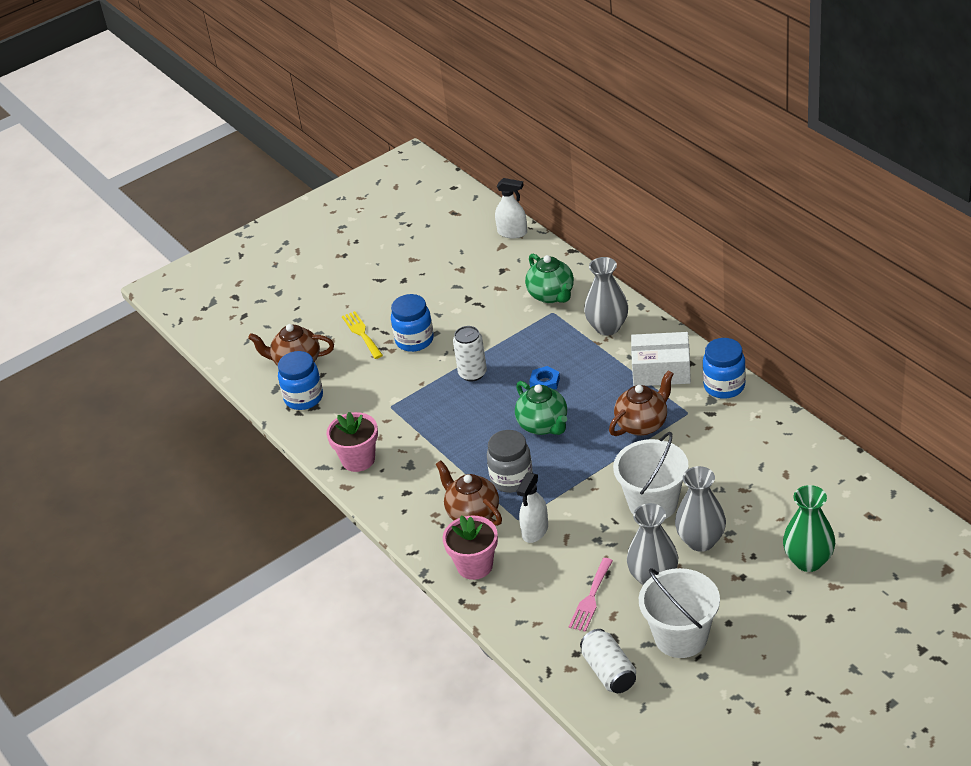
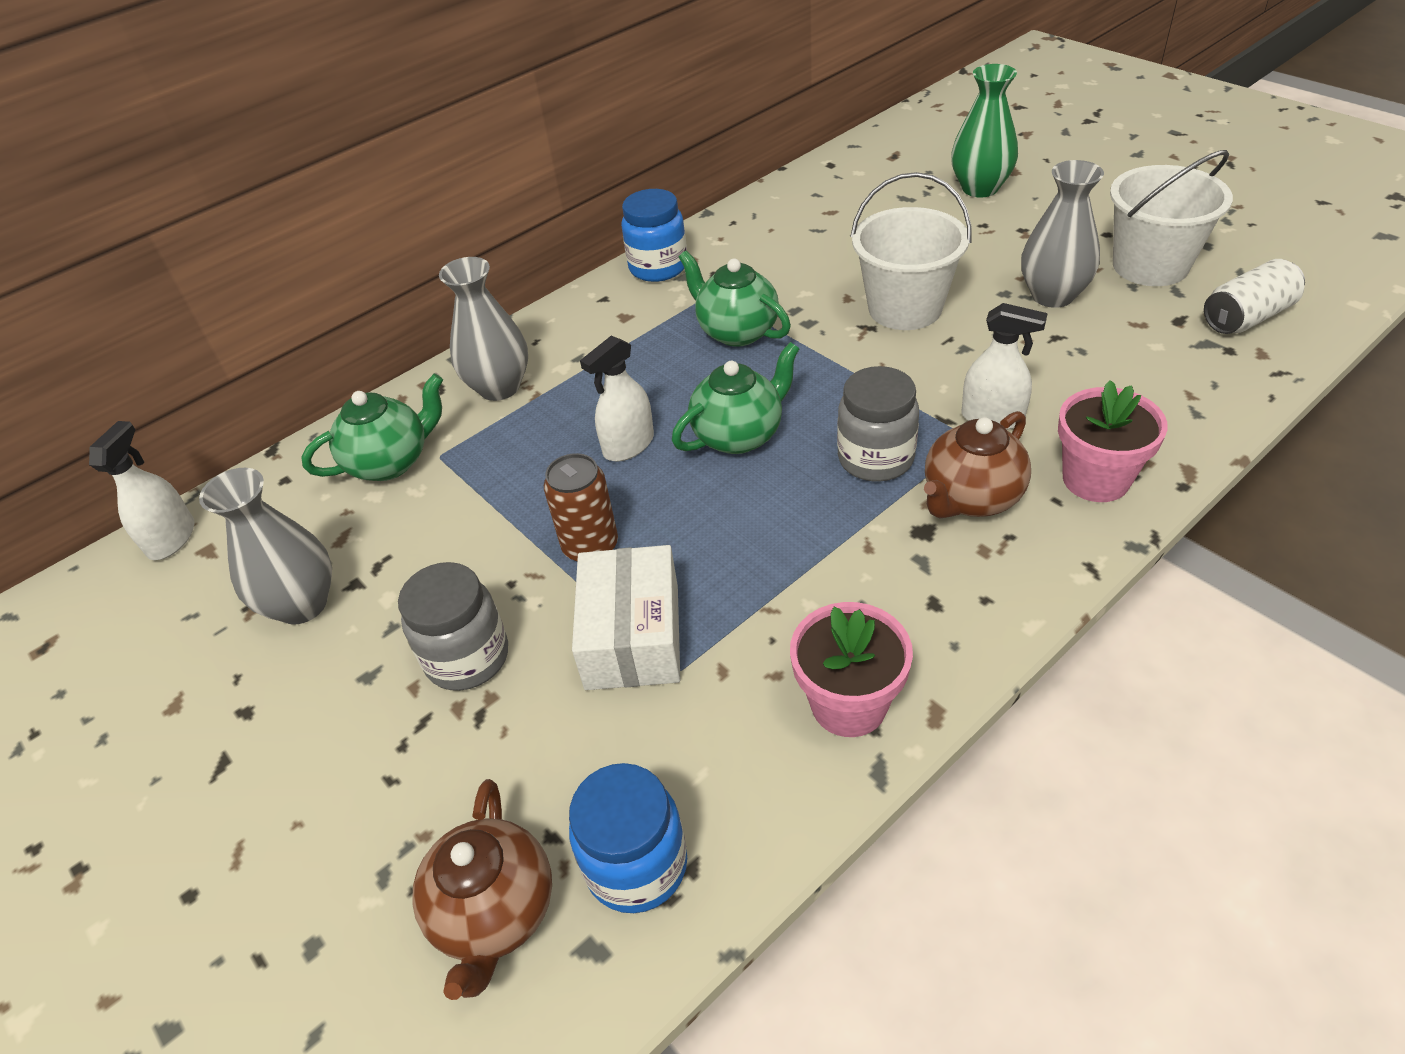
camera: 95 degrees left, 5 degrees up
(361, 333) = (415, 770): yellow fork -> none
(414, 340) = (467, 658): blue jar -> grey jar
(472, 373) = (590, 546): white can -> brown can
(545, 382) = (628, 445): blue nut -> white spray bottle
(591, 598) = (1114, 346): pink fork -> none
(642, 424) = (737, 331): brown teapot -> green teapot
(661, 370) = (616, 324): white box -> white box (632, 636)
(701, 541) = (968, 263): grey vase -> grey vase (302, 604)

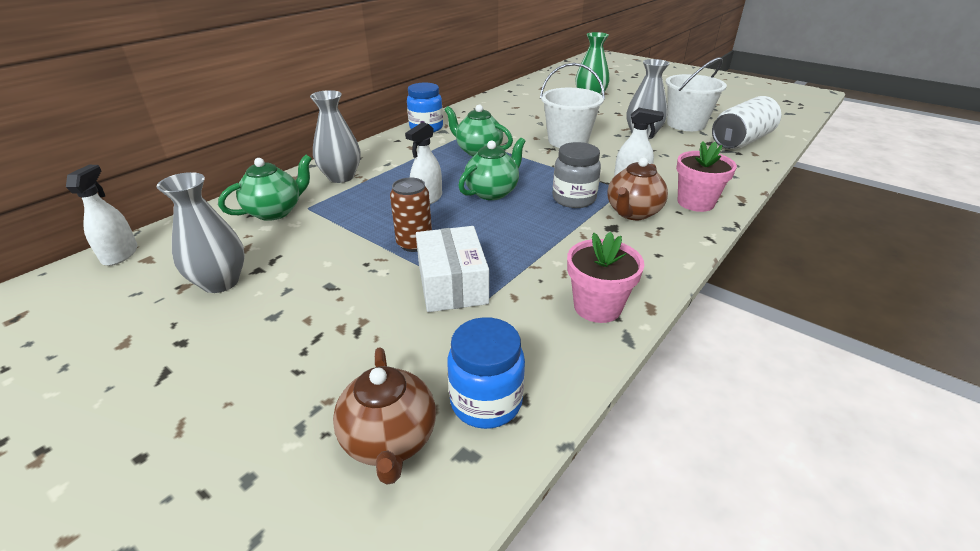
camera: 15 degrees left, 10 degrees down
(467, 658) = (343, 302): grey jar -> none
(1246, 317) = (741, 141): white can -> white can, size x1.51

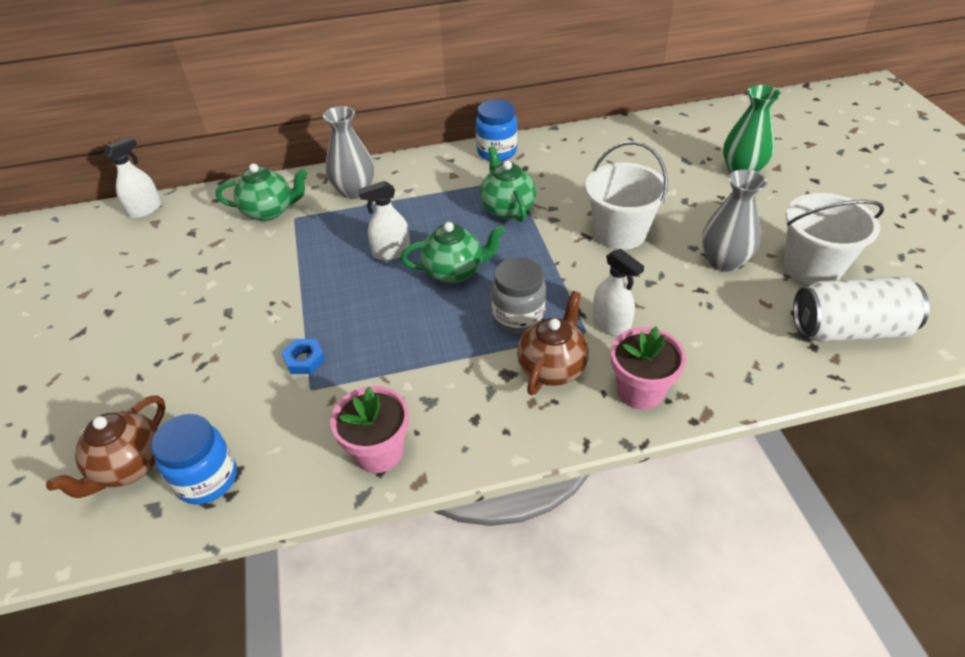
camera: 40 degrees right, 10 degrees up
(220, 282) = (172, 269): grey vase -> none
(414, 244) = (325, 300): brown can -> none
(452, 284) = (304, 359): white box -> blue nut
(632, 213) = (552, 367): brown teapot -> brown teapot turned 135 degrees clockwise

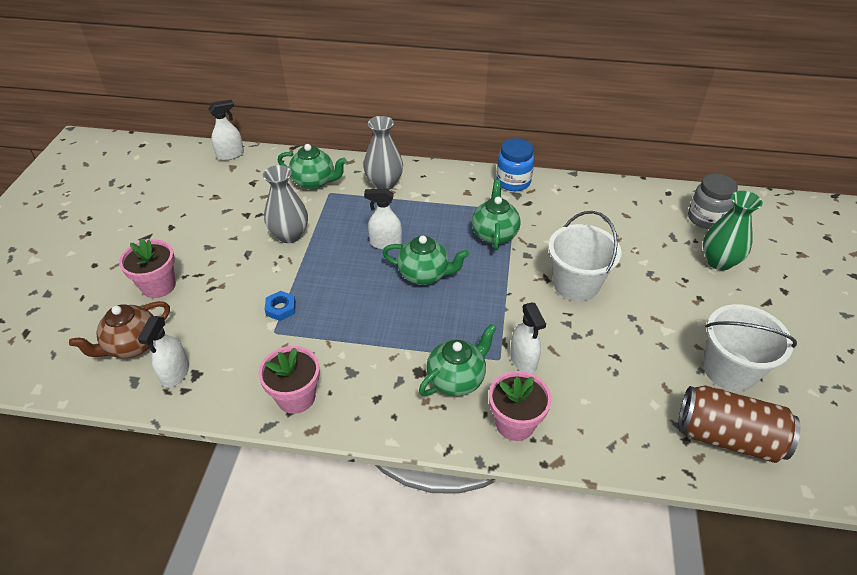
camera: 20 degrees right, 0 degrees up
(128, 384) = (158, 286): none -> pink flower pot
(207, 479) = (175, 373): blue jar -> white spray bottle
(518, 319) = (452, 330): grey jar -> grey jar (705, 218)
(552, 367) = (456, 379): brown teapot -> green teapot
(724, 261) = (651, 338): grey vase -> grey vase (289, 235)
(848, 329) = (727, 437): white can -> brown can

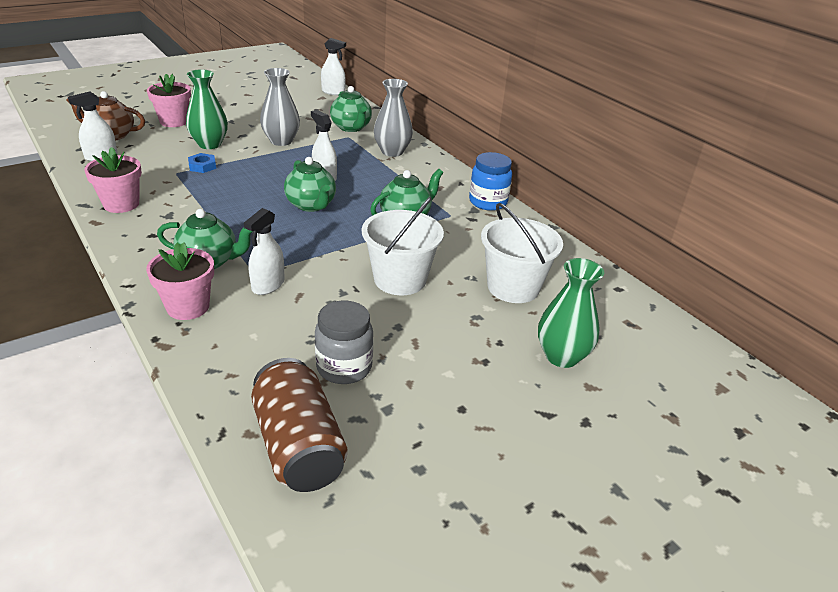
camera: 45 degrees right, 10 degrees down
(241, 283) = (209, 144): none -> green vase
(705, 218) = (618, 325): grey jar -> grey jar (344, 367)
(729, 370) = (400, 416): white bucket -> white bucket (513, 287)

